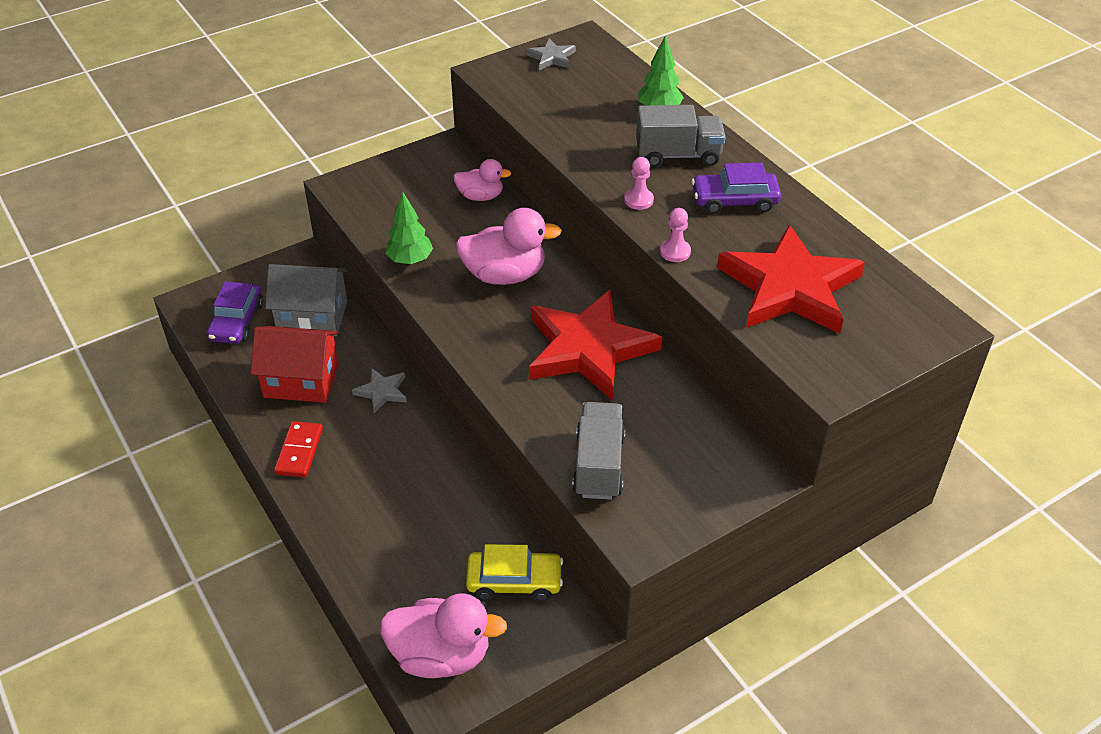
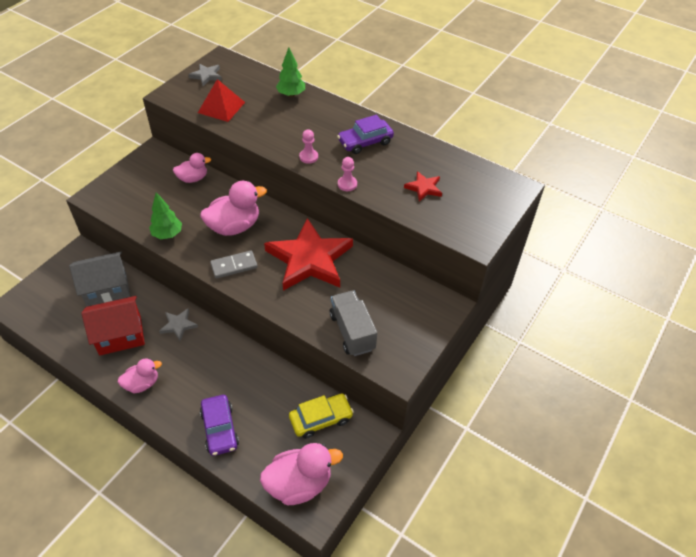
camera: 25 degrees left, 5 degrees up
(237, 322) = (55, 309): purple car -> purple car (220, 429)
(299, 451) = (142, 384): red domino -> pink duck
(478, 326) = (234, 266): none -> grey domino
(550, 104) = (221, 107): none -> red pyramid
(678, 155) = (317, 121): grey truck -> none
(790, 287) = (424, 188): red star -> red star, size x0.43

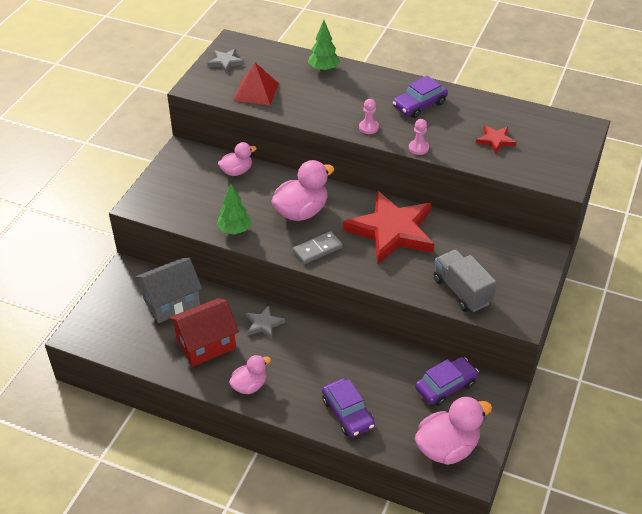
camera: 10 degrees left, 5 degrees down
(321, 419) = (445, 386): yellow car -> purple car

